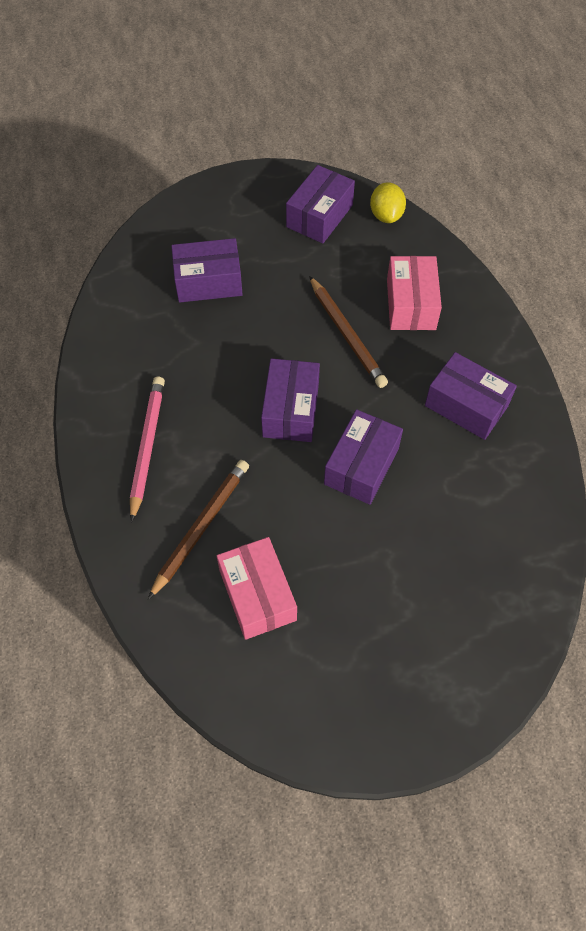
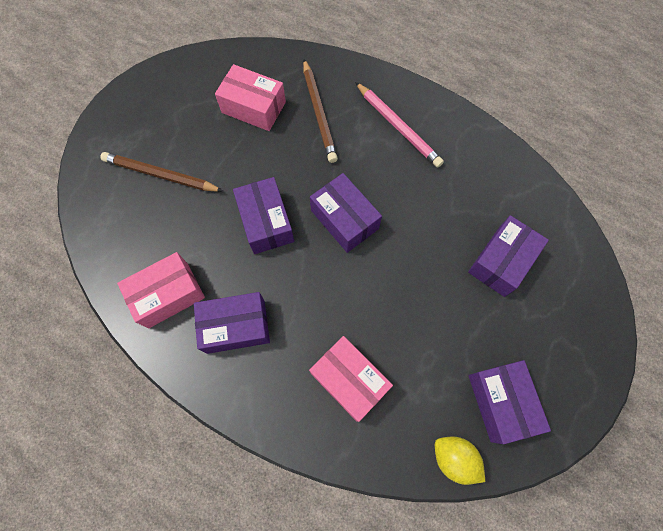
camera: 135 degrees right, 10 degrees up
(347, 334) = (367, 308): brown pencil -> brown pencil (160, 175)
(506, 477) = (168, 295): none -> pink box

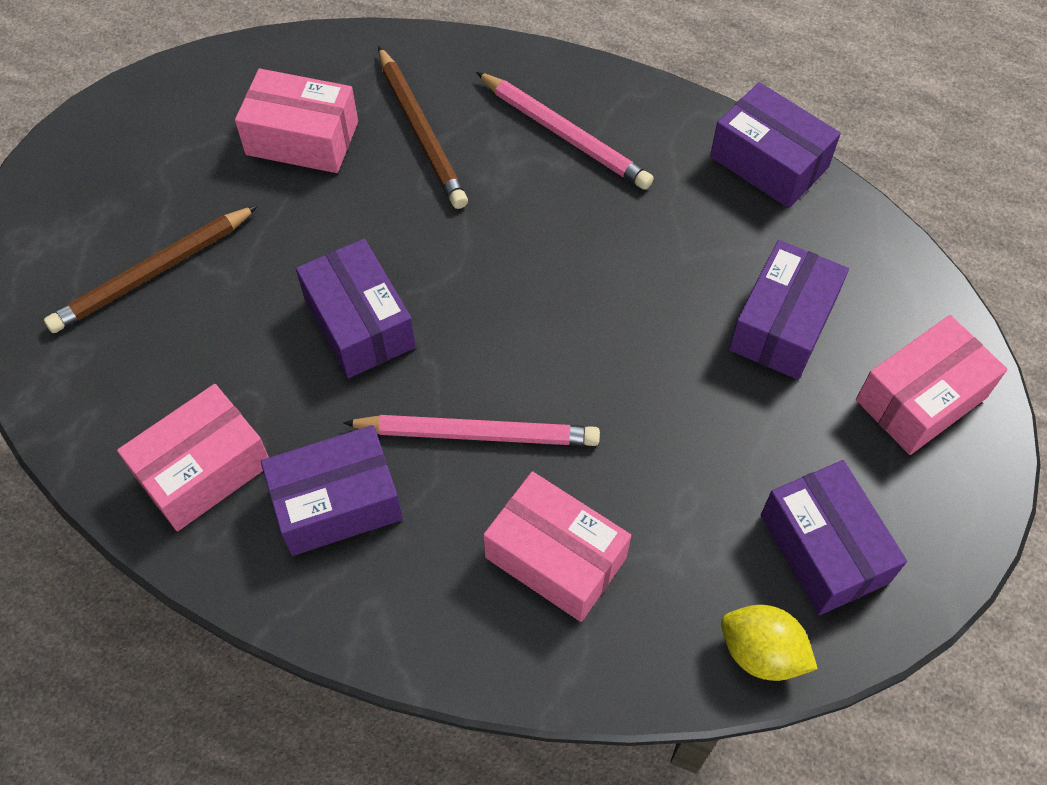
camera: 10 degrees left, 10 degrees down
(160, 175) = (152, 273): brown pencil -> brown pencil turned 45 degrees counterclockwise
(319, 299) = (478, 434): none -> pink pencil
(344, 219) = (498, 298): purple box -> purple box (769, 162)
(573, 320) = (921, 399): none -> pink box

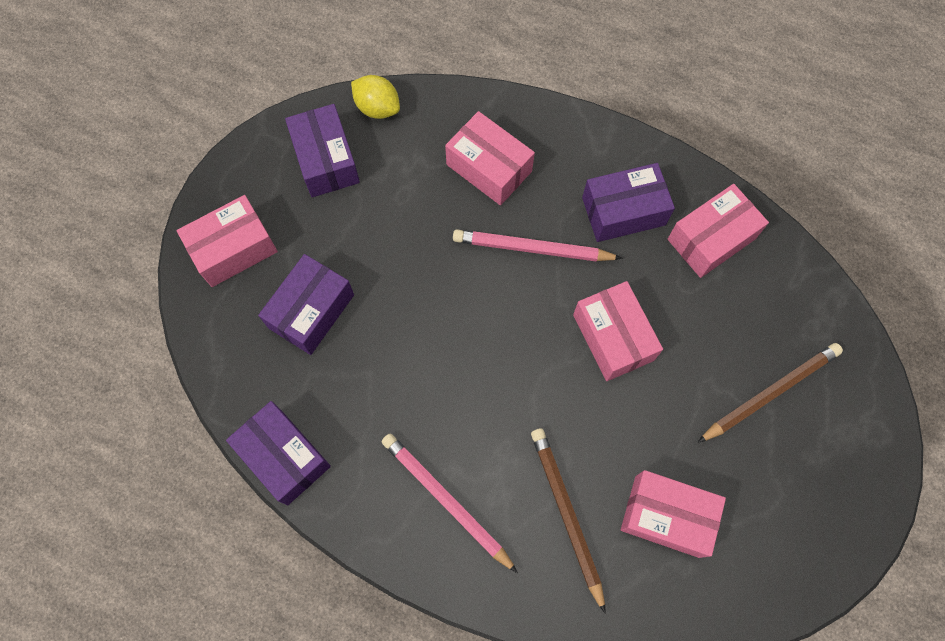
camera: 175 degrees left, 10 degrees up
(359, 323) = (613, 337): purple box -> pink box

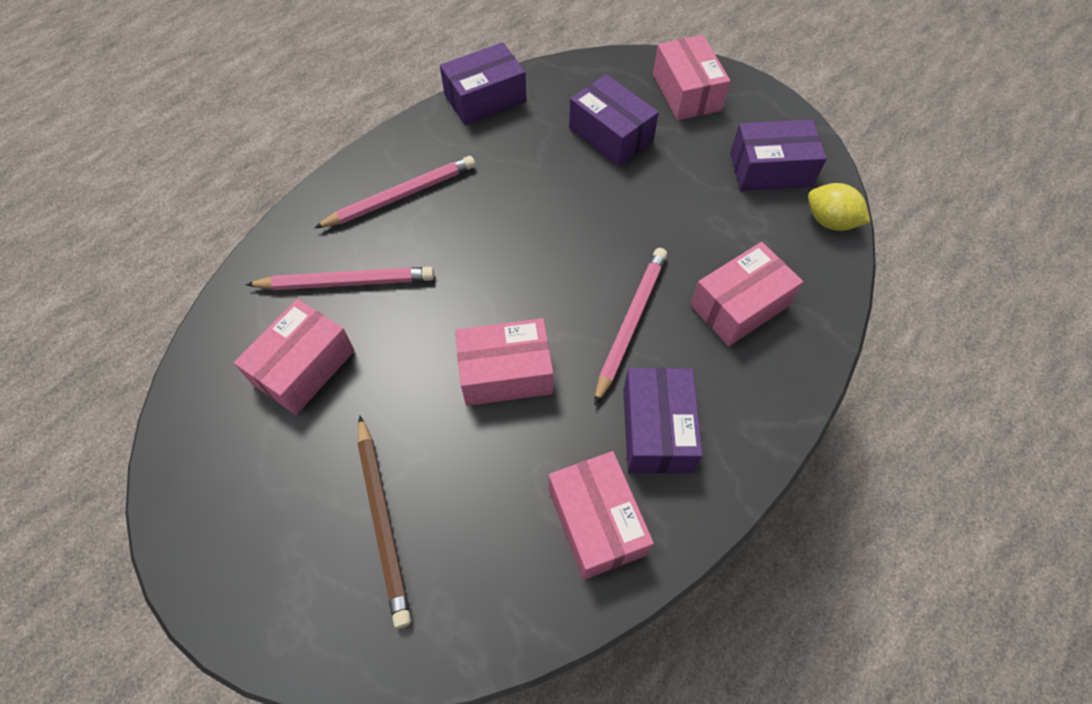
camera: 105 degrees right, 10 degrees down
(377, 108) = (830, 221): yellow lemon -> yellow lemon turned 75 degrees clockwise
(566, 514) = (346, 282): brown pencil -> pink pencil

